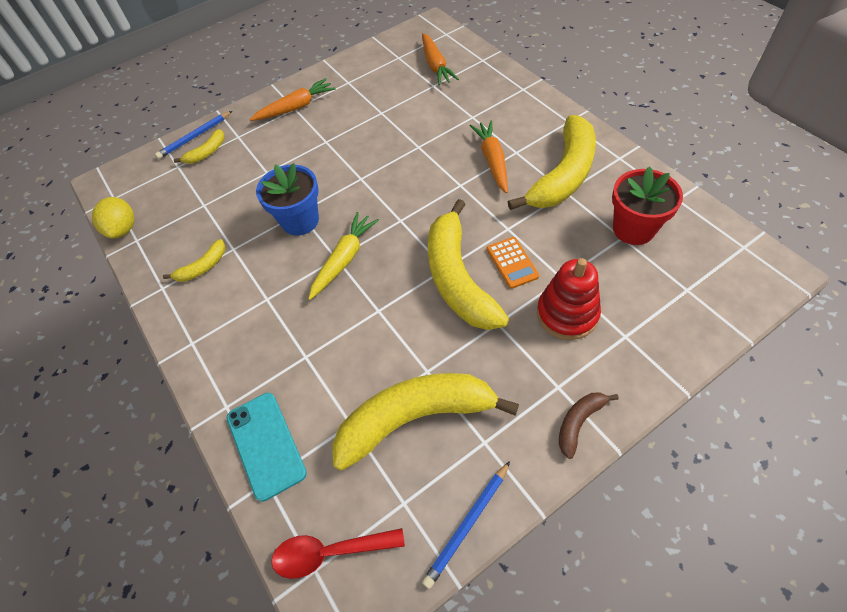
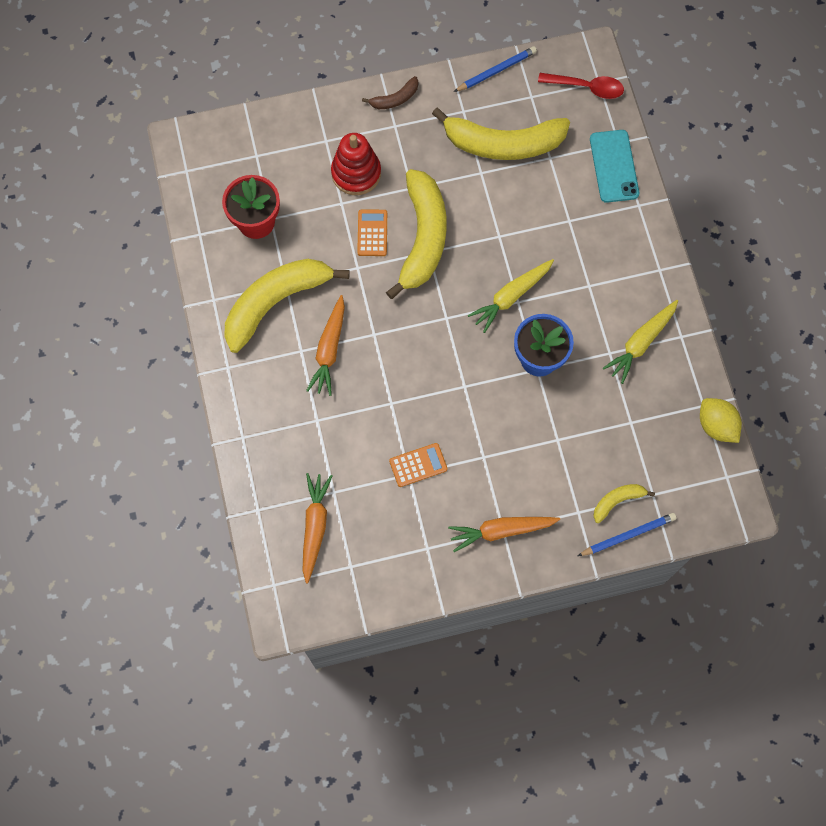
camera: 165 degrees left, 15 degrees up
(123, 229) = (716, 425): yellow lemon -> yellow lemon turned 45 degrees counterclockwise
(203, 267) = (641, 343): yellow banana -> yellow carrot
(376, 119) = (418, 465): none -> orange calculator

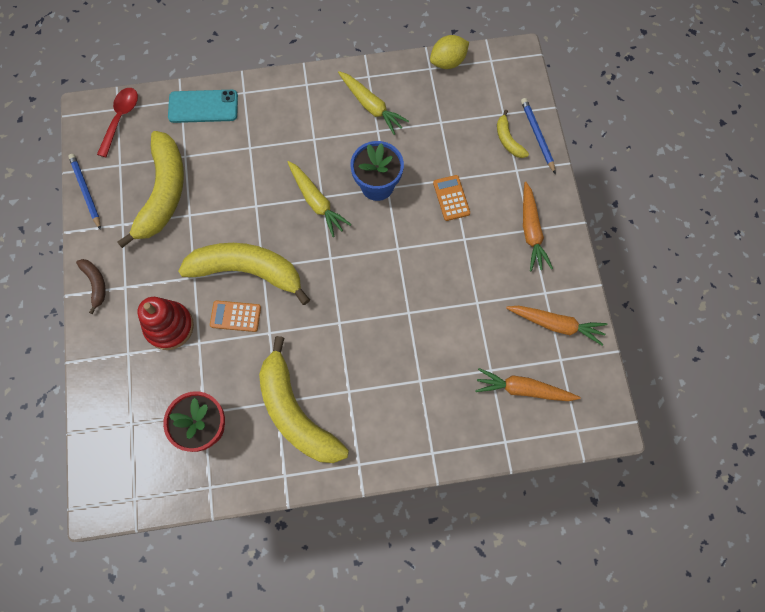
camera: 85 degrees left, 0 degrees up
(329, 350) = (351, 364): orange carrot -> orange carrot (556, 324)
(418, 465) = (469, 294): orange calculator -> orange calculator (451, 198)

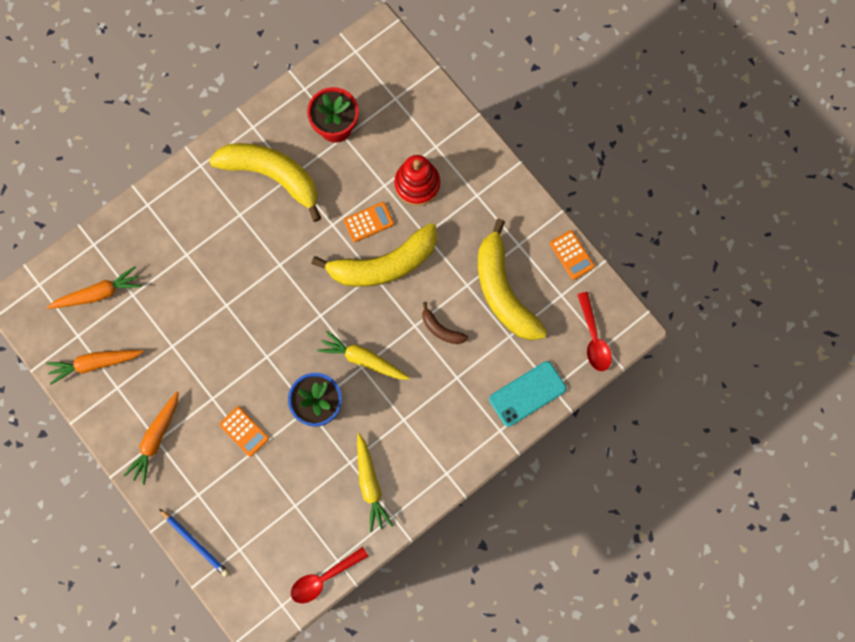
camera: 150 degrees right, 5 degrees up
(86, 191) = (572, 255): blue pencil -> orange calculator
(95, 284) = (502, 183): brown banana -> brown banana (441, 329)
(371, 106) = (370, 485): yellow carrot -> yellow carrot turned 120 degrees counterclockwise
(448, 62) = (323, 578): yellow lemon -> red spoon
(508, 140) = (221, 522): yellow banana -> none
(531, 231) = (155, 439): orange carrot -> orange carrot turned 120 degrees counterclockwise

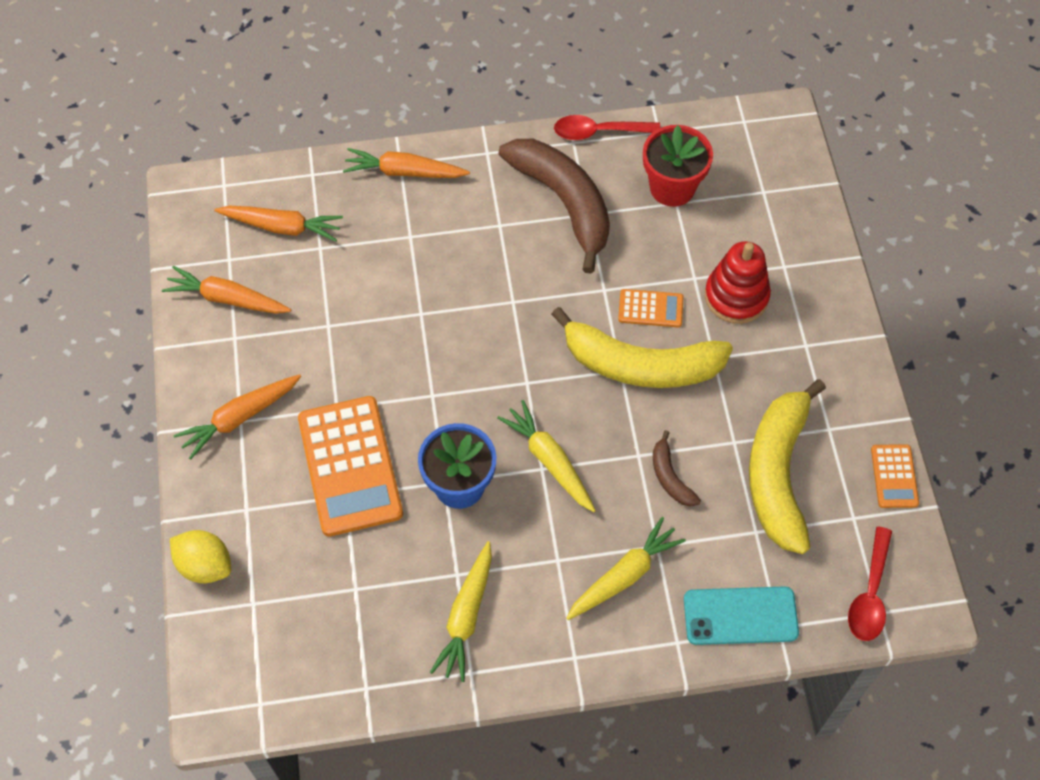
camera: 30 degrees right, 15 degrees down
(154, 209) = (404, 172): none -> orange carrot
(195, 543) = (205, 565): blue pencil -> yellow lemon
(244, 431) = (350, 466): orange calculator -> orange calculator, size x2.06
(272, 175) = (564, 203): yellow banana -> brown banana
(323, 578) = (334, 700): red spoon -> red spoon (598, 132)
(448, 407) = (624, 575): none -> yellow carrot

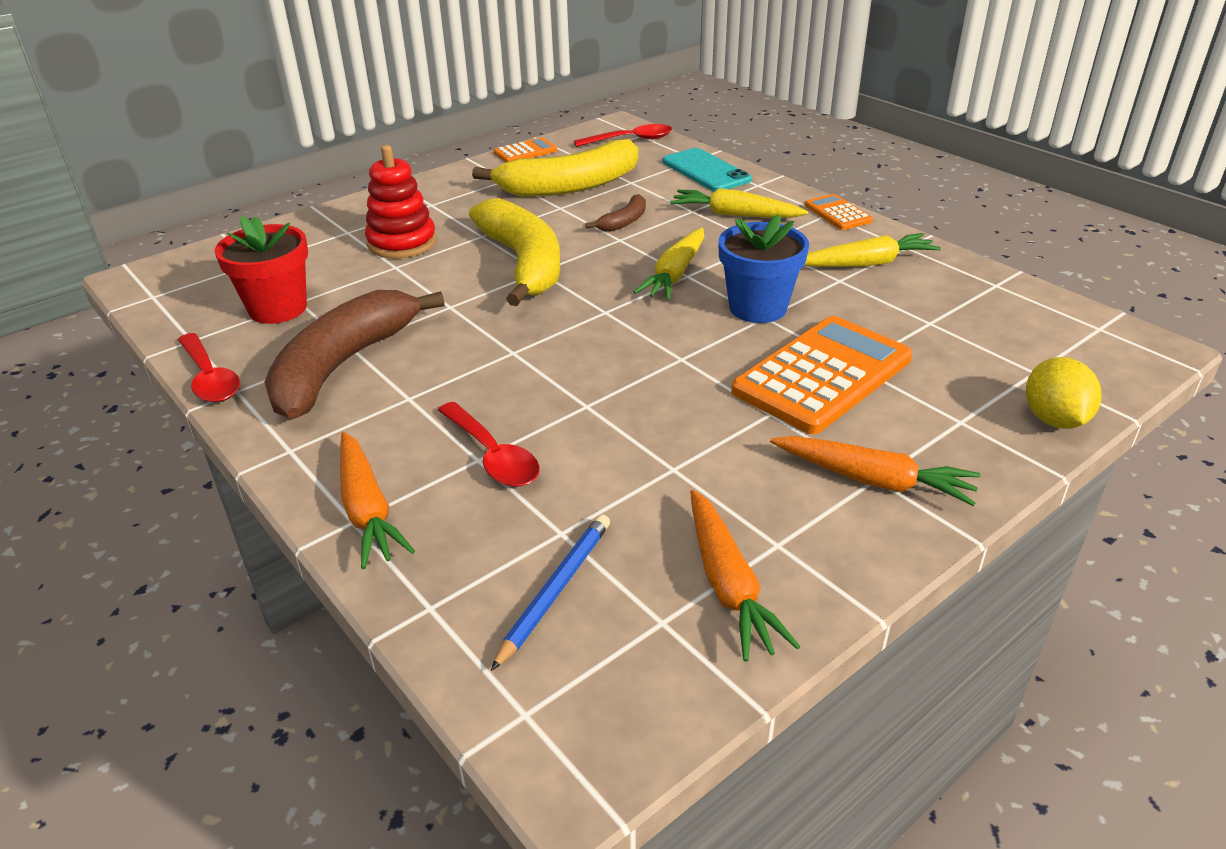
camera: 120 degrees left, 25 degrees down
(282, 227) = (555, 590): orange carrot -> blue pencil
(407, 244) = (493, 456): none -> red spoon
(650, 309) = (453, 276): orange calculator -> orange calculator (837, 213)

